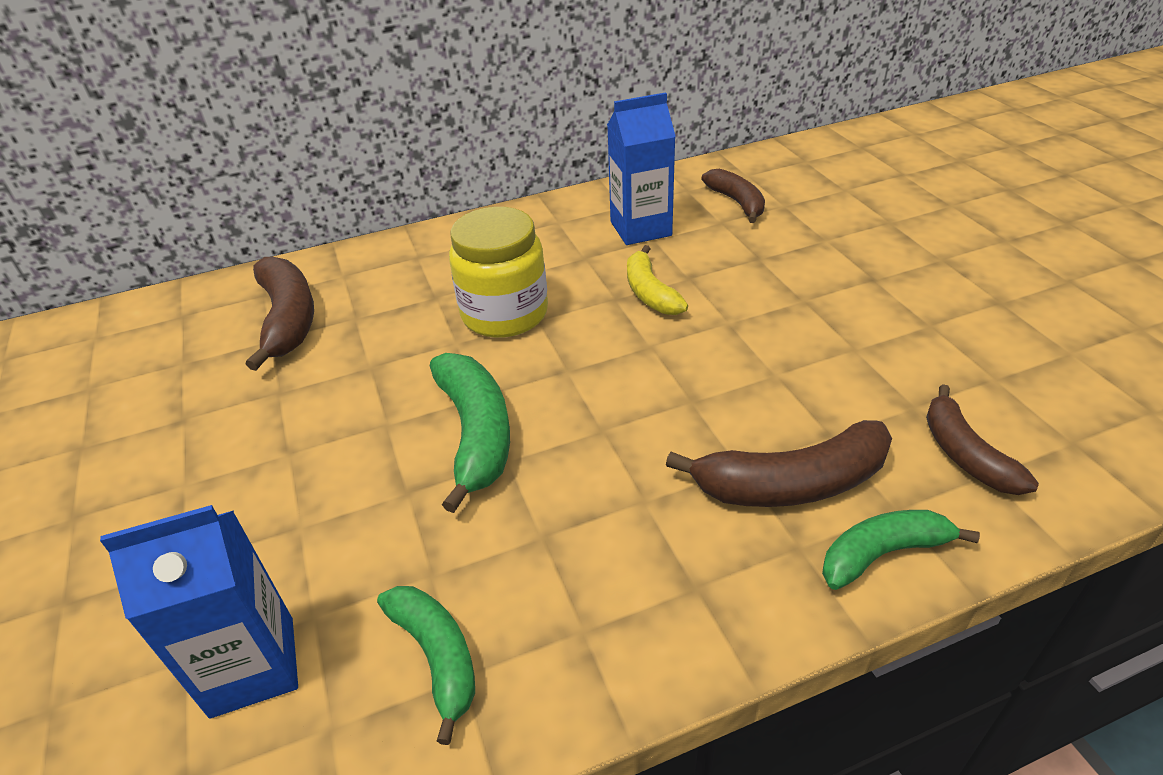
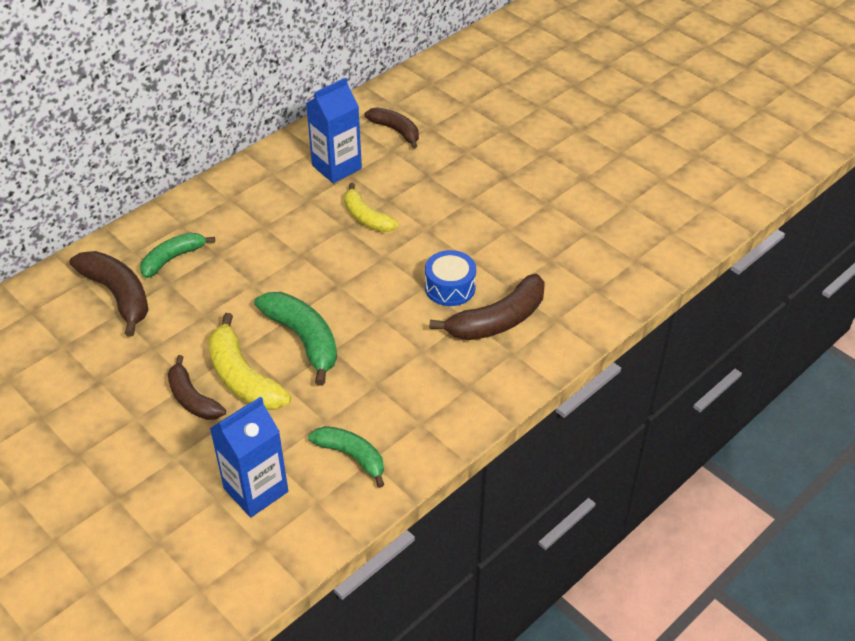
camera: 25 degrees left, 5 degrees up
(359, 467) = (242, 378): none -> yellow banana
(504, 314) = (275, 255): yellow jar -> none
(730, 412) = (450, 287): none -> blue drum
(882, 553) = (554, 344): green banana -> green banana (173, 258)
(965, 454) = (582, 280): brown banana -> brown banana (192, 399)

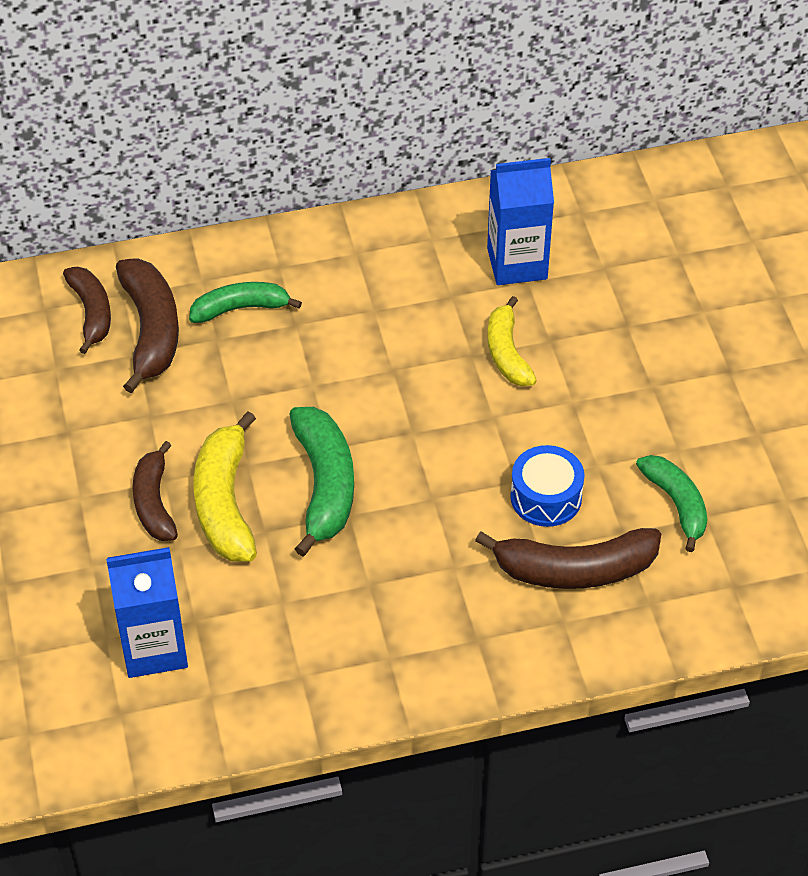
camera: 30 degrees right, 5 degrees up
(352, 456) = (284, 660): green banana -> green banana (676, 504)
(396, 131) = (629, 241): brown banana -> brown banana (92, 313)

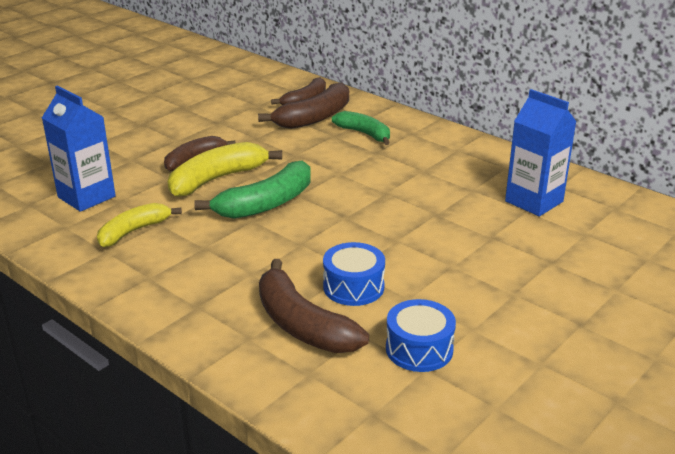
camera: 55 degrees right, 20 degrees down
(507, 353) = (456, 225): yellow banana -> yellow banana (134, 231)
(676, 504) = (419, 349): green banana -> blue drum

